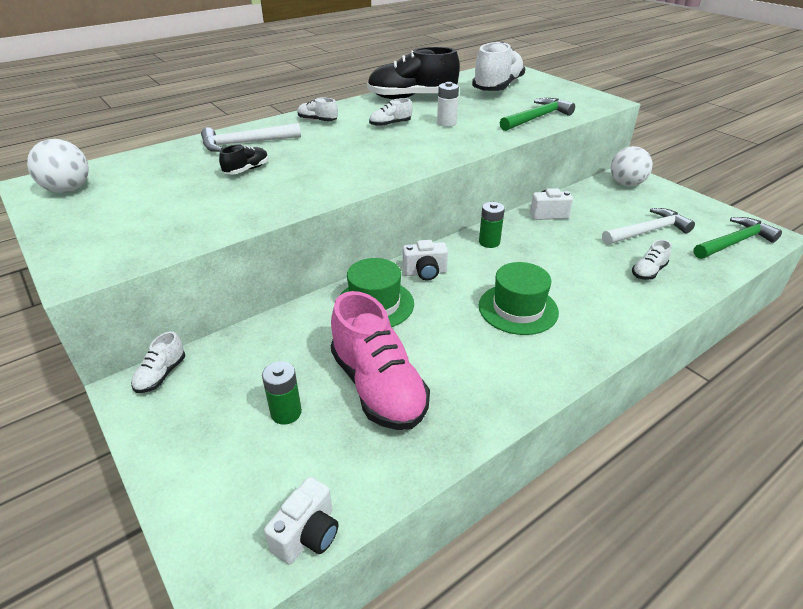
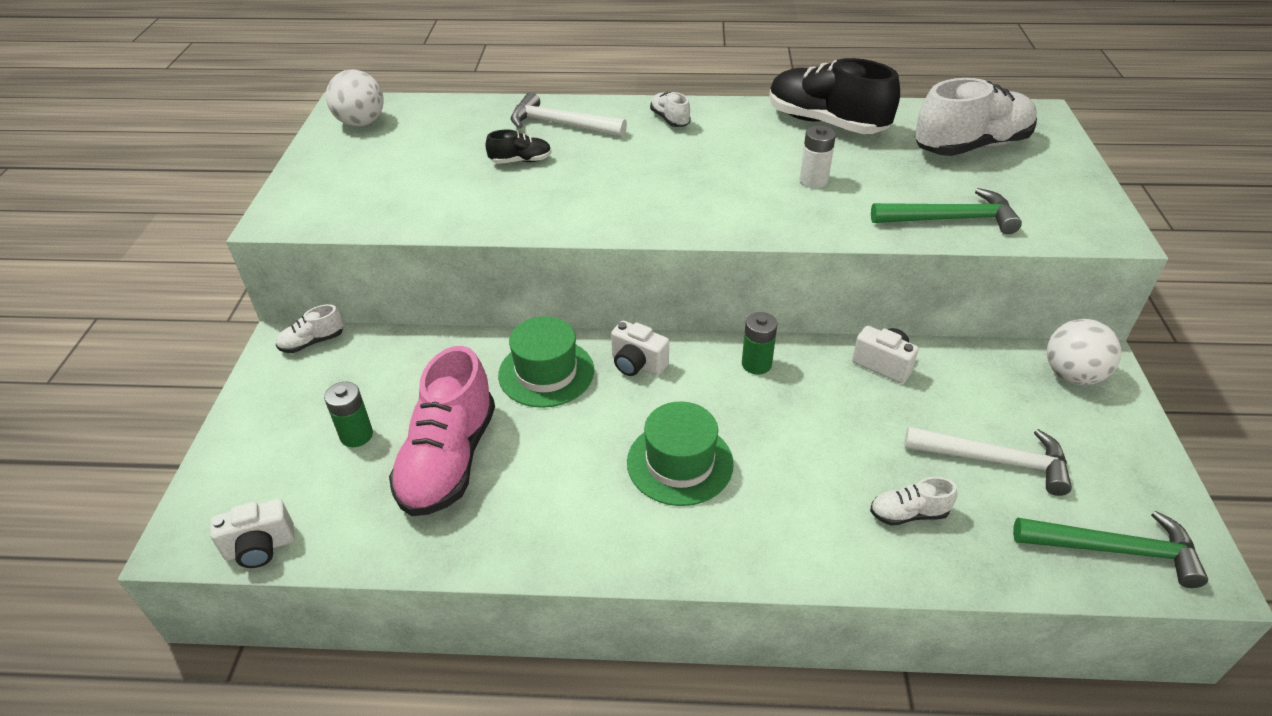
camera: 40 degrees right, 5 degrees up
(390, 124) = (742, 156): white shoe -> none

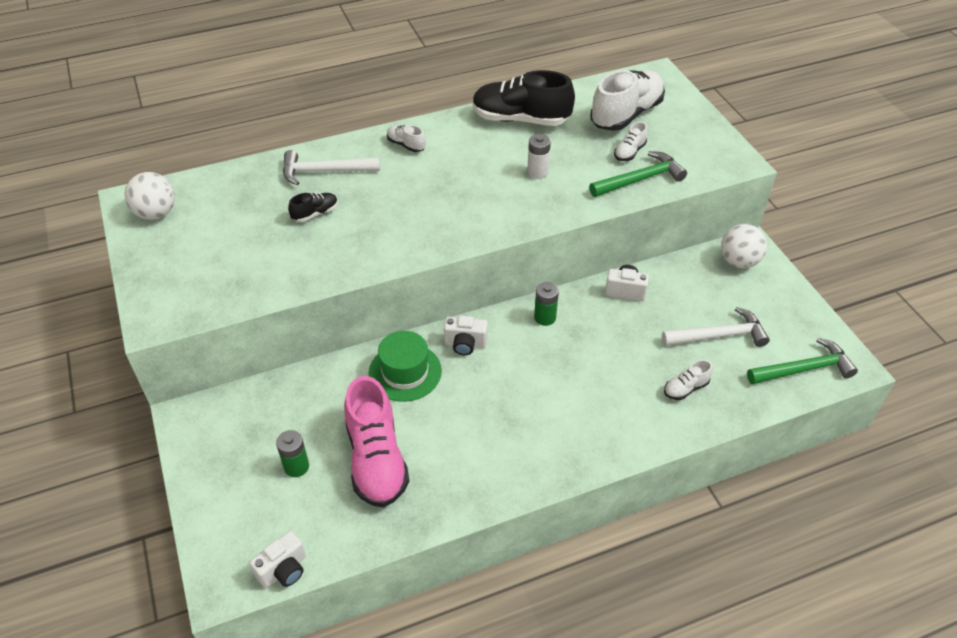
camera: 25 degrees left, 5 degrees up
(312, 342) = (209, 408): white shoe -> white shoe (629, 152)
(680, 463) = (533, 405): green hat -> none

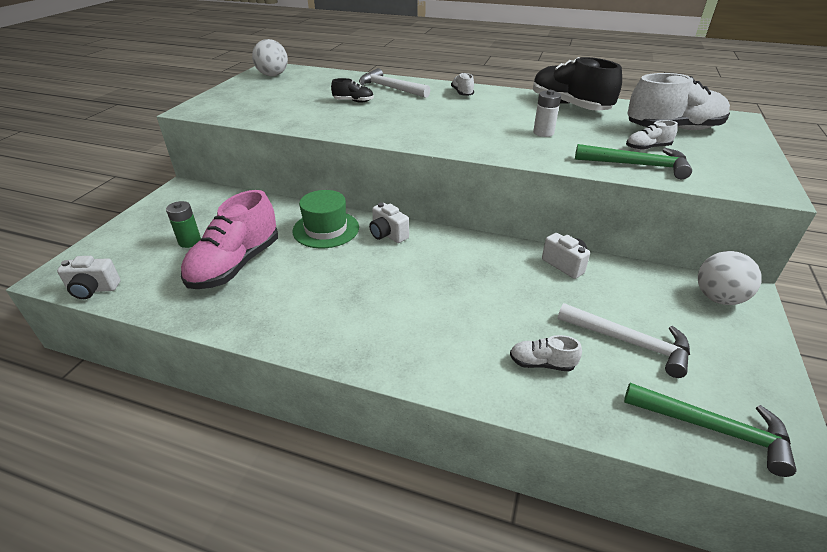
camera: 40 degrees right, 10 degrees down
(545, 317) = (470, 249): green battery -> none

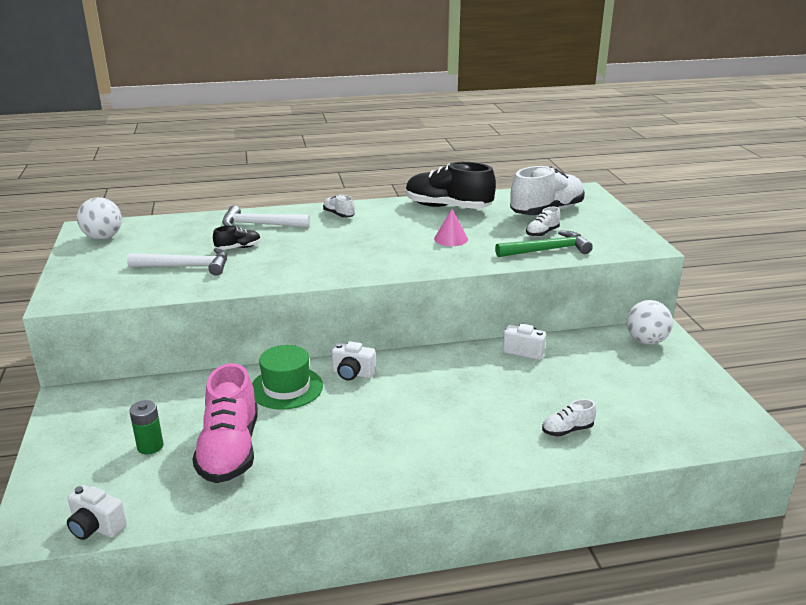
camera: 30 degrees left, 10 degrees down
(93, 290) = (96, 527): white camera -> white camera turned 60 degrees clockwise
(543, 133) = (451, 239): white battery -> pink cone
(629, 342) = (613, 393): white hammer -> white hammer (186, 266)
(713, 429) = (701, 429): green hammer -> none

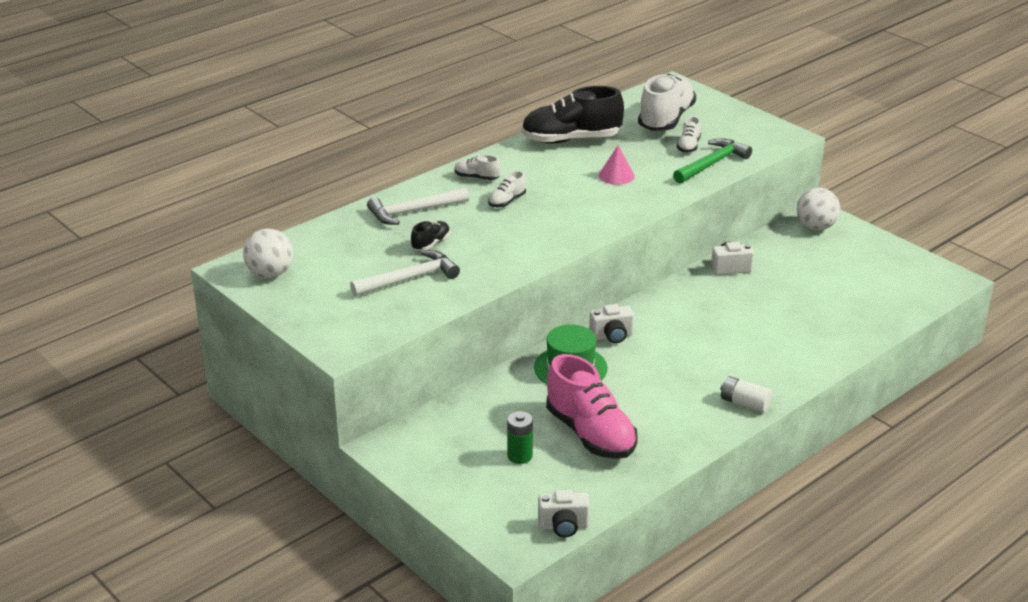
camera: 30 degrees left, 5 degrees up
(400, 476) = (744, 403): none -> white battery
(567, 430) = (827, 324): white shoe -> white shoe (507, 201)

